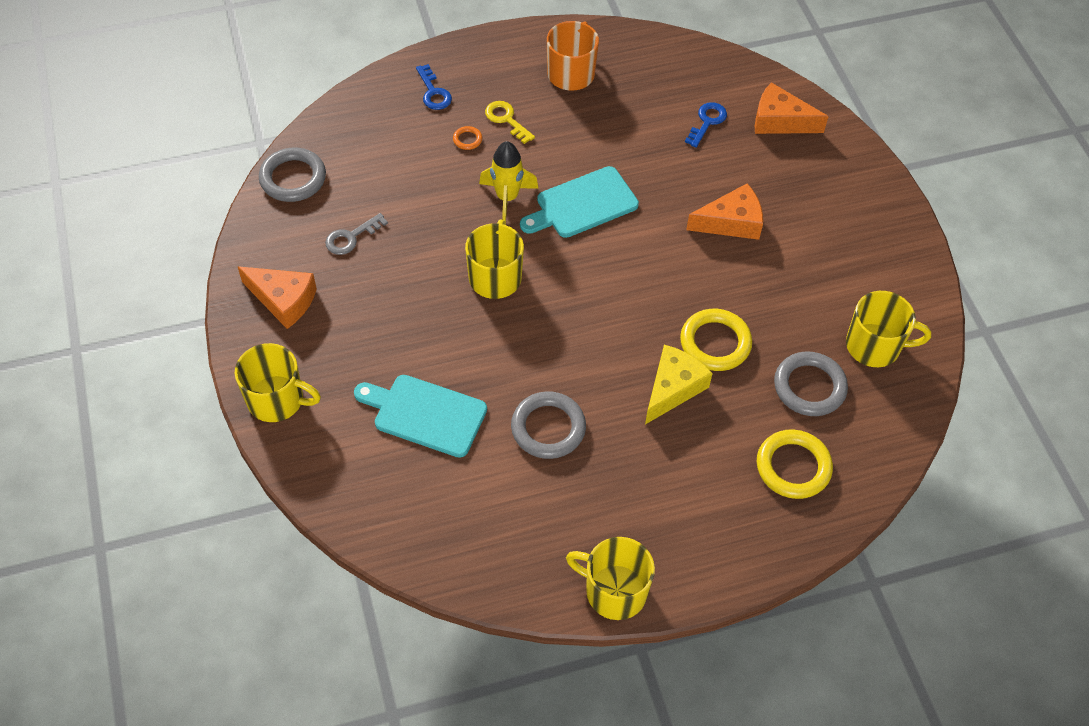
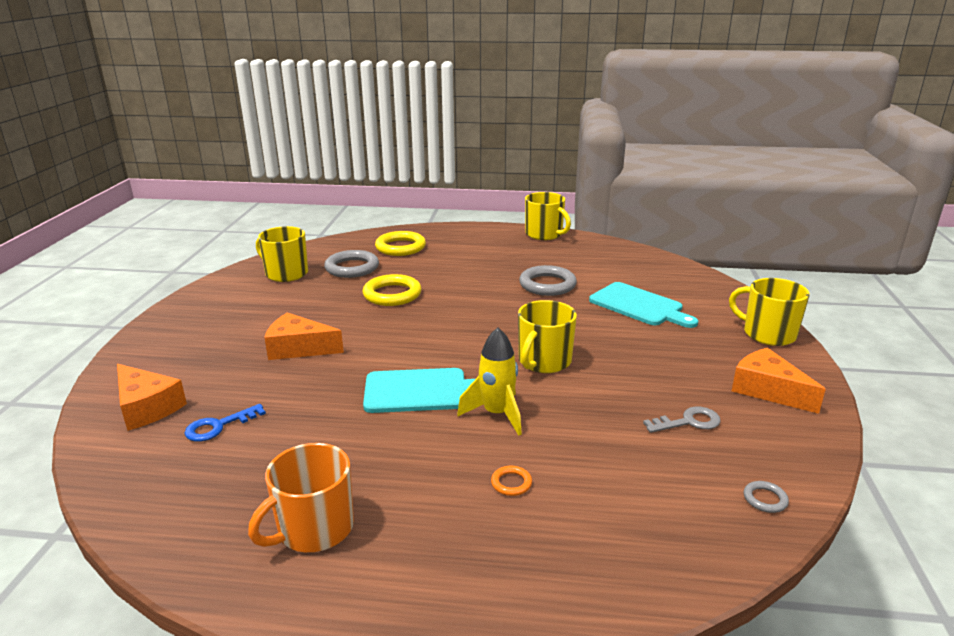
camera: 155 degrees left, 30 degrees down
(293, 178) = (765, 499): grey ring -> grey ring, size x0.45
(433, 92) = (530, 561): blue key -> none
(506, 120) = (446, 493): yellow key -> none
(673, 388) = (444, 283): yellow cheese -> none

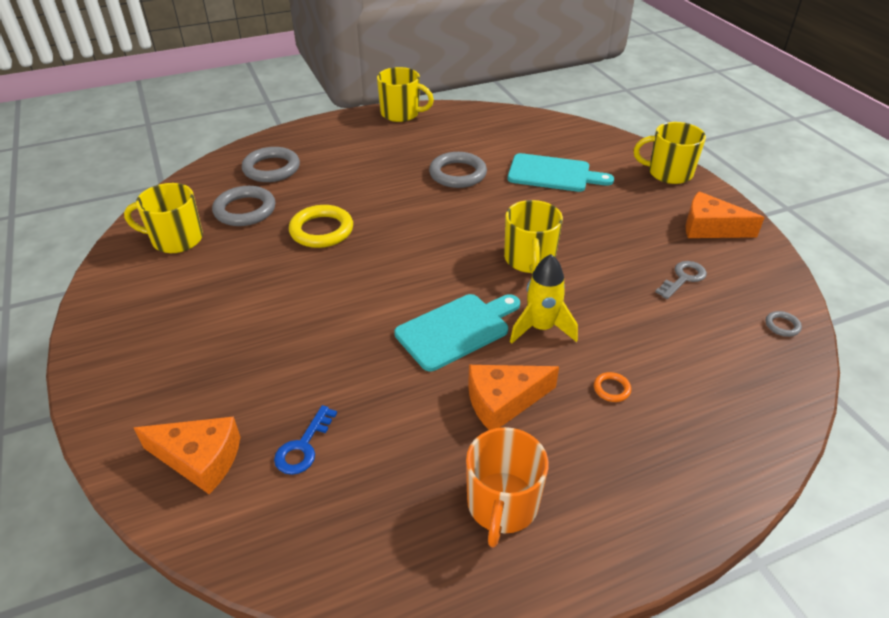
camera: 30 degrees left, 15 degrees up
(298, 348) = (290, 327): orange cheese -> orange cheese (503, 401)
(400, 247) = (271, 168): yellow ring -> grey ring

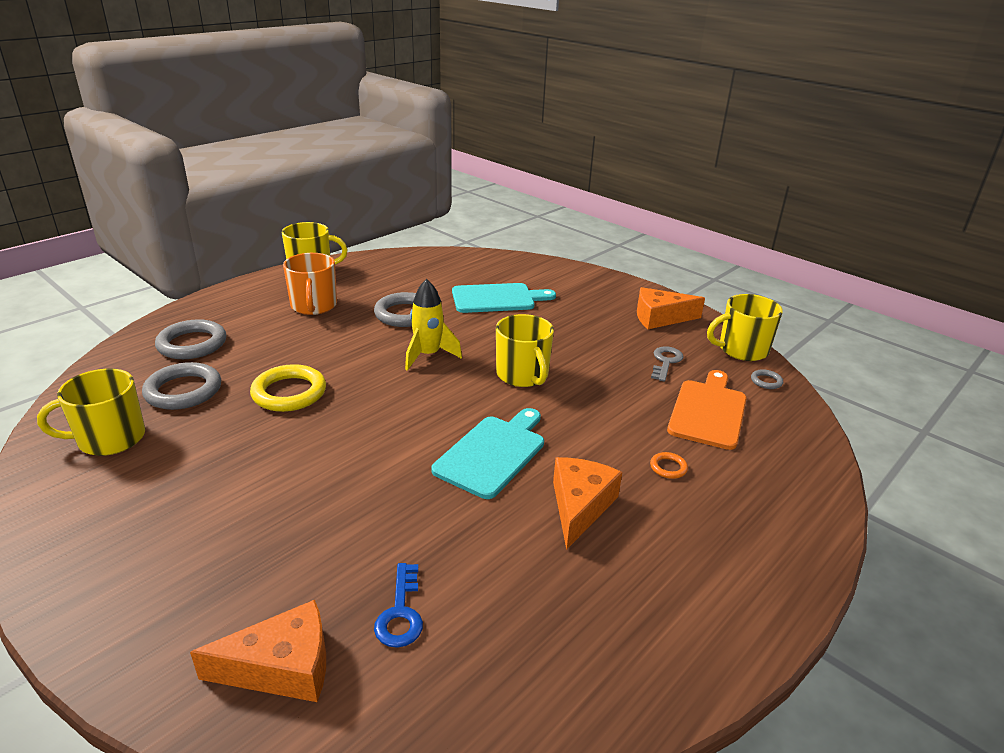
camera: 25 degrees left, 10 degrees down
(502, 505) = (640, 601): orange mug -> orange mug (314, 306)
(503, 401) = (580, 506): orange cheese -> orange cheese turned 150 degrees clockwise
(541, 328) = (572, 432): yellow rocket -> yellow rocket (428, 355)
(668, 173) = (597, 281): yellow mug -> yellow mug (741, 350)
(693, 342) = (708, 411): none -> orange cutting board

